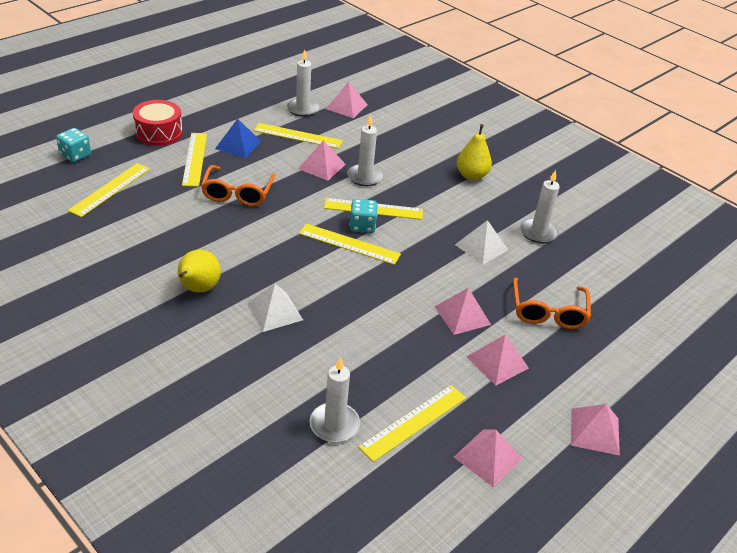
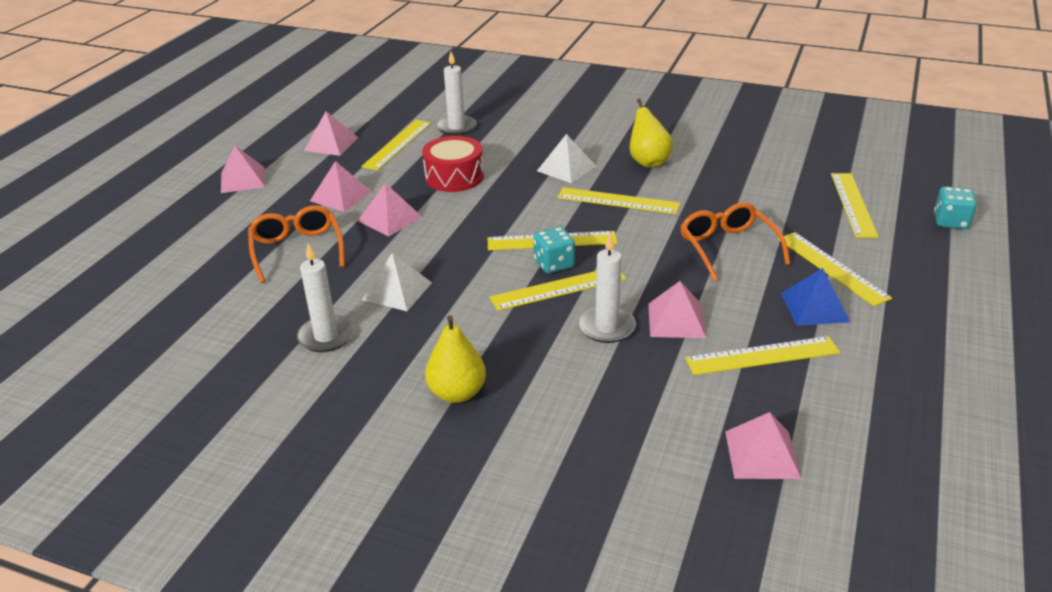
camera: 160 degrees right, 5 degrees down
(159, 133) = (927, 283): red drum -> red drum (454, 177)
(267, 259) = (618, 201): none -> yellow ruler
(302, 109) = (819, 412): white candle -> none

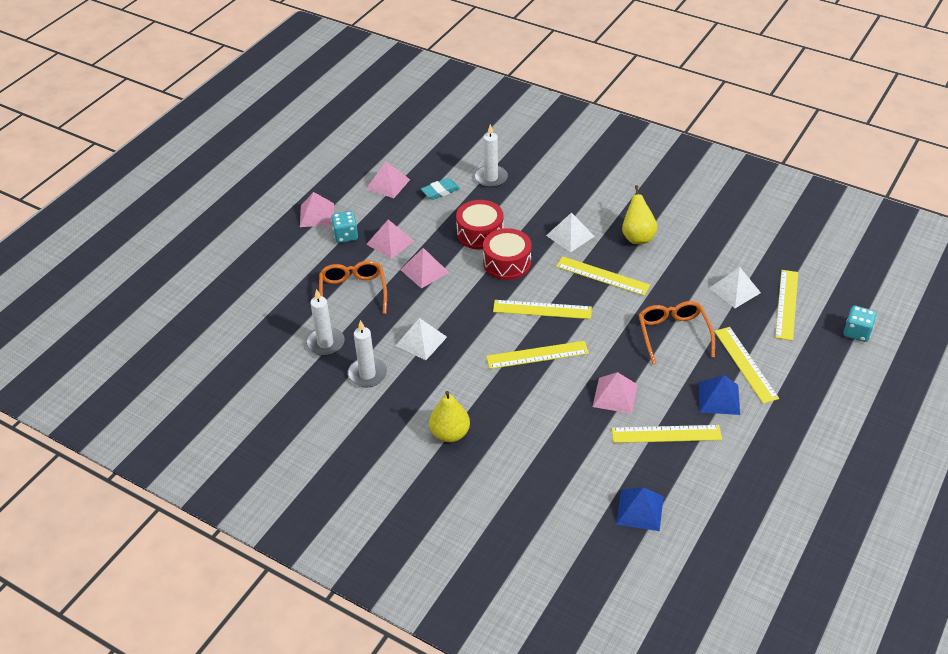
camera: 10 degrees right, 10 degrees up
(397, 144) = (440, 191): yellow ruler -> turquoise eraser
(494, 201) = (507, 263): none -> red drum
(554, 264) = (539, 332): turquoise dice -> turquoise dice (345, 235)
(607, 327) = (564, 394): white candle -> white candle (325, 343)
(762, 454) = (640, 510): pink pyramid -> blue pyramid
(784, 197) = (735, 290): none -> white pyramid

